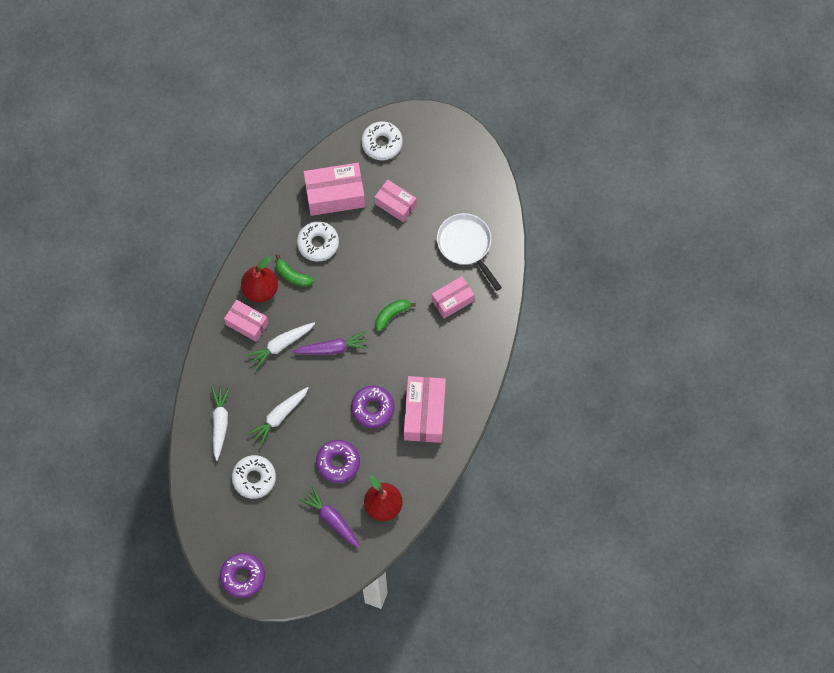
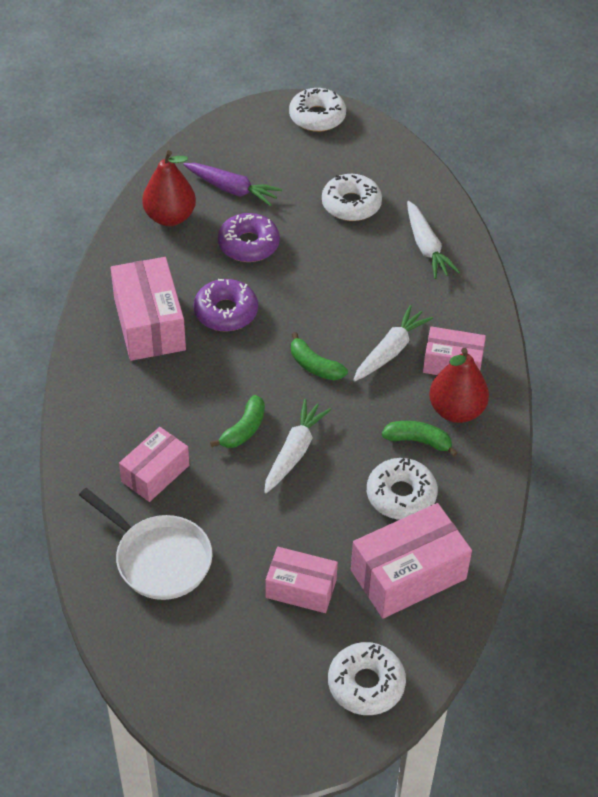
camera: 160 degrees right, 20 degrees down
(243, 576) = (317, 117): purple donut -> white donut
(279, 416) = (351, 272): white carrot -> white carrot (294, 452)
(332, 348) = (314, 366): purple carrot -> green banana

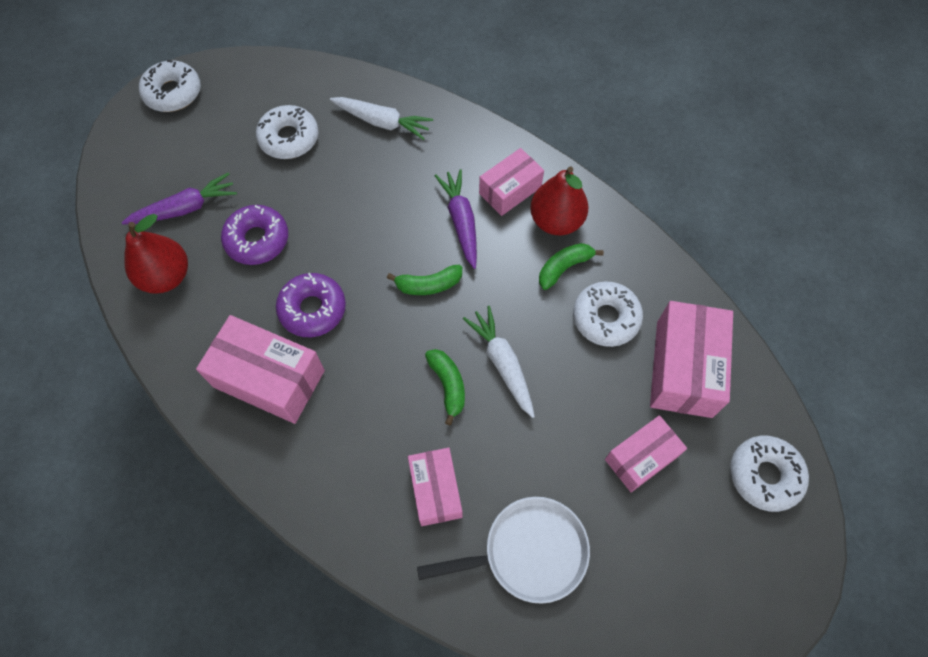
camera: 50 degrees left, 15 degrees up
(390, 351) = (461, 221): white carrot -> purple carrot

